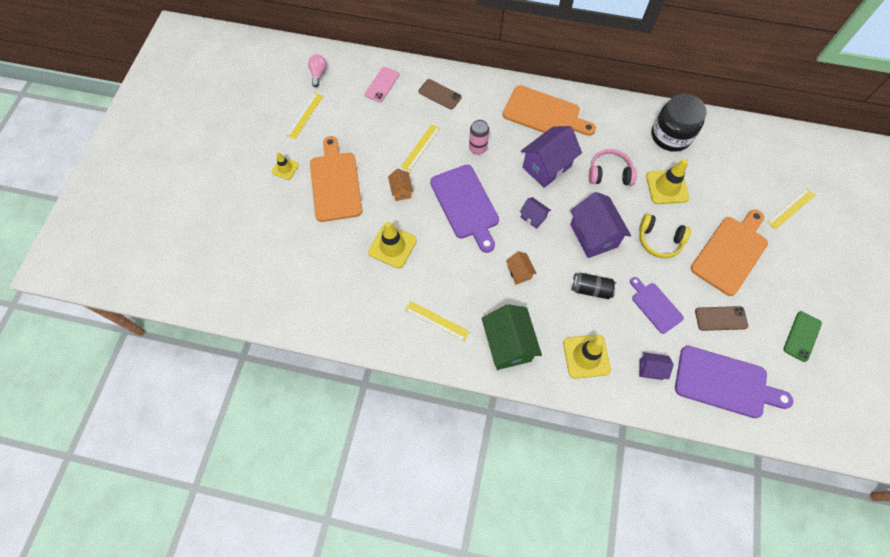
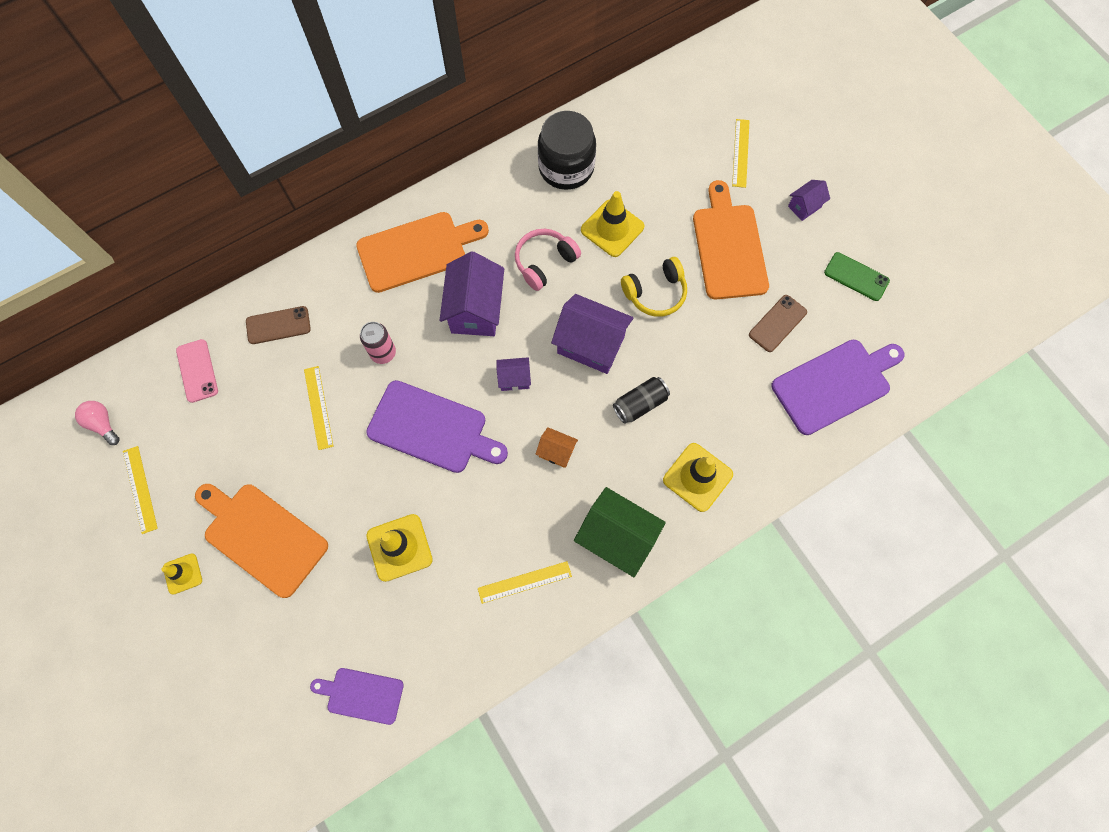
camera: 45 degrees left, 5 degrees up
(401, 191) = (347, 477): orange house -> none
(650, 369) = (763, 433): purple house -> purple house (804, 206)
(655, 306) = (711, 365): purple cutting board -> purple cutting board (361, 695)
(802, 336) = (856, 277): green phone -> green phone turned 45 degrees counterclockwise

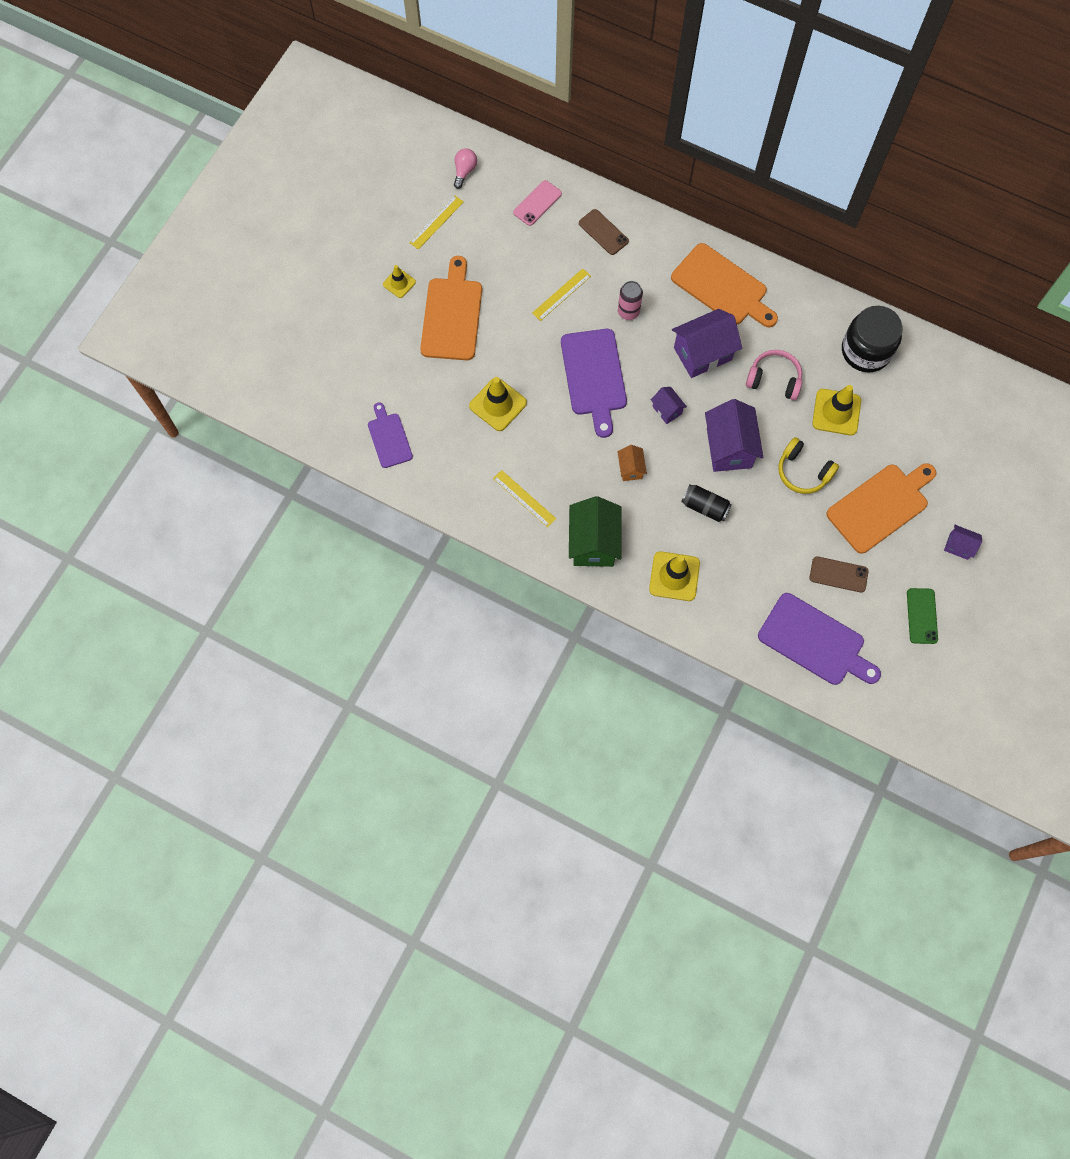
camera: 60 degrees right, 0 degrees up
(741, 153) = (974, 473): yellow ruler -> none

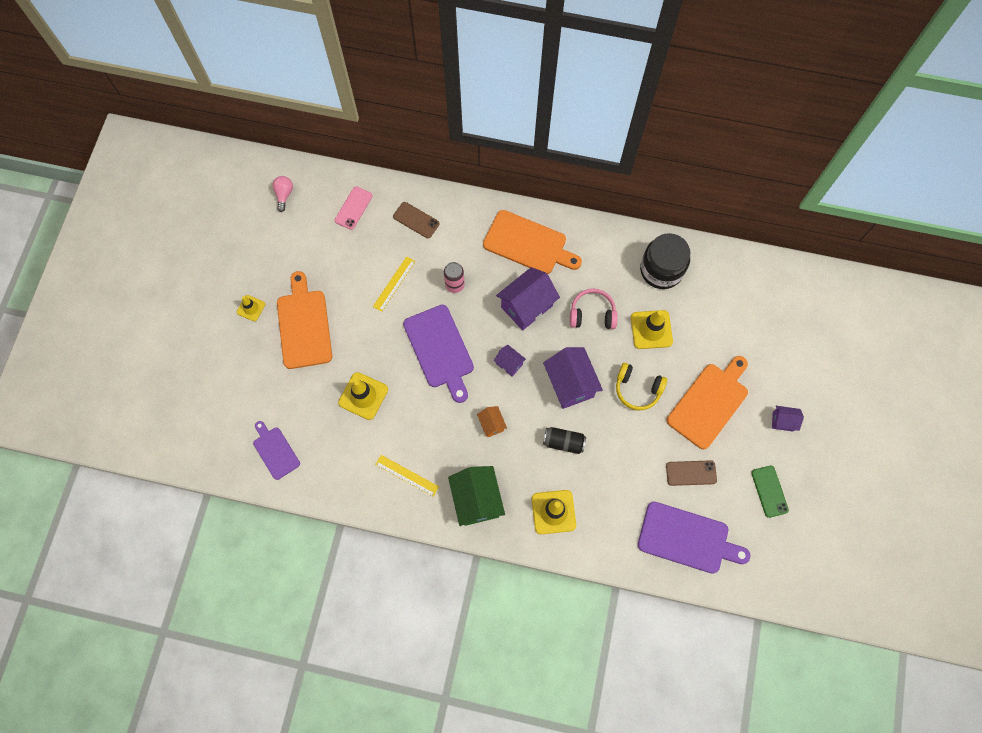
camera: 15 degrees left, 0 degrees up
(436, 222) = (271, 246): yellow ruler -> none

